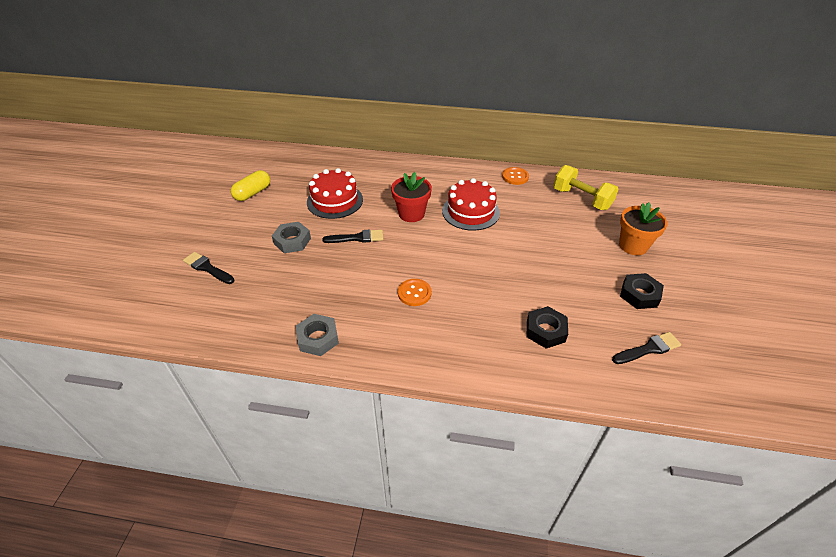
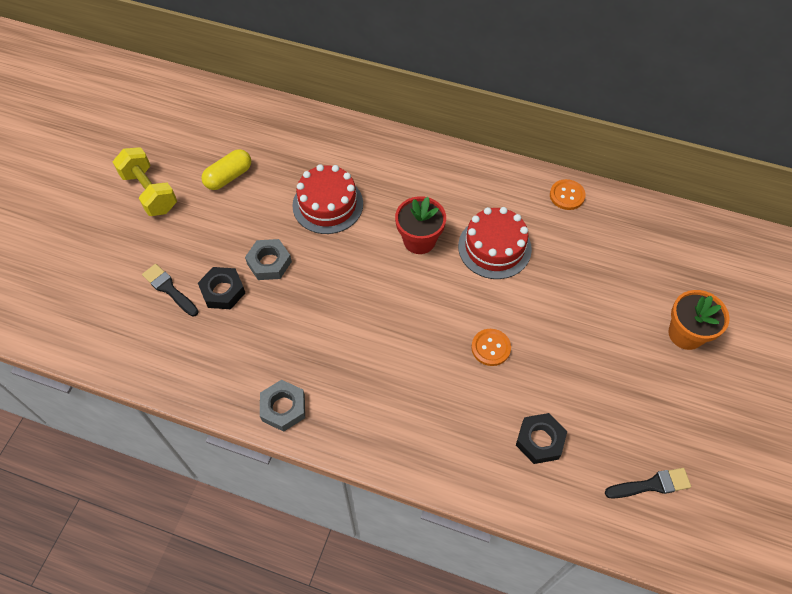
camera: 10 degrees right, 15 degrees up
(357, 238) = (346, 269): black brush -> none
(414, 293) = (400, 363): orange button -> orange button (491, 348)
(581, 199) = (644, 247): yellow dumbbell -> yellow dumbbell (149, 192)
(639, 295) = (668, 409): black nut -> black nut (223, 291)

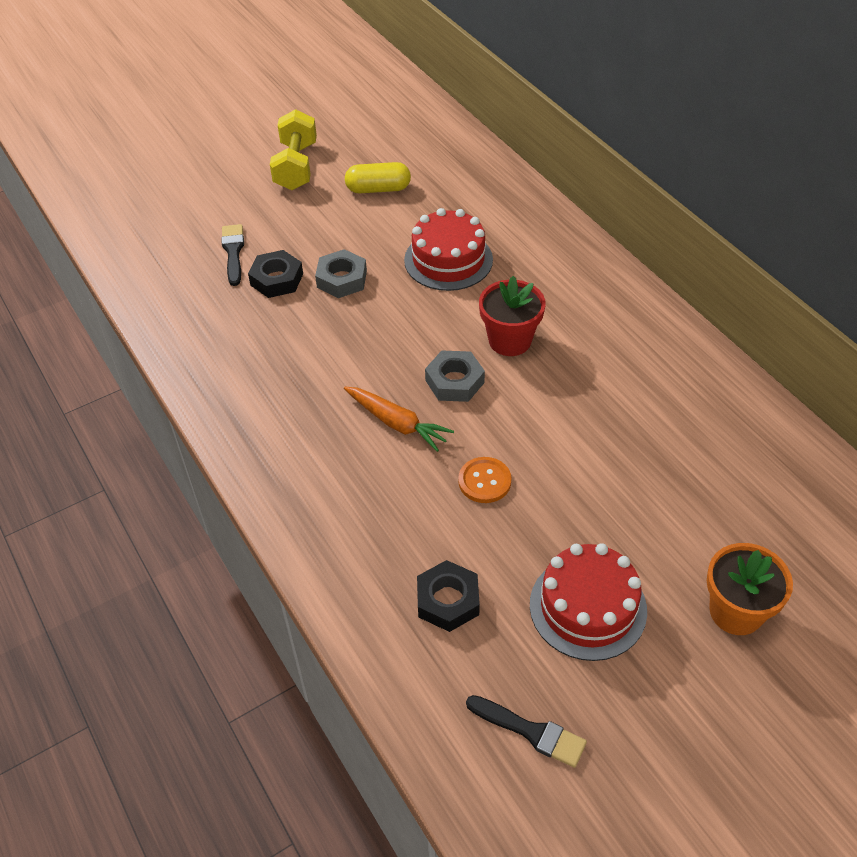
camera: 40 degrees right, 10 degrees down
(283, 408) = (230, 406): grey nut -> grey nut (454, 381)
(403, 345) = (397, 423): none -> orange carrot
(494, 247) = (586, 392): red cake -> red cake (588, 607)
(567, 195) = (726, 389): orange button -> none

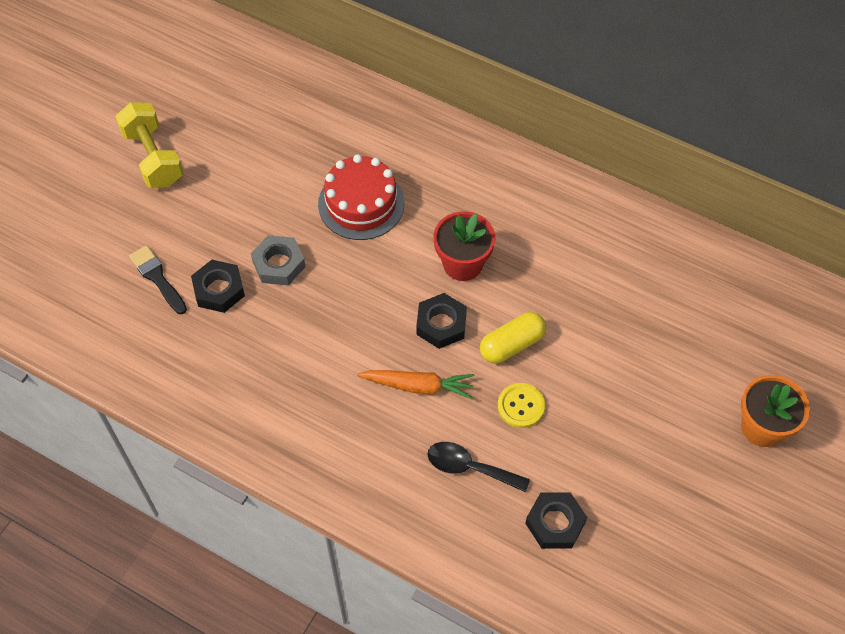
camera: 30 degrees left, 10 degrees up
(378, 189) = (249, 152): yellow capsule -> yellow capsule (512, 345)
(397, 512) = (469, 467): none -> black spoon
(454, 381) = (441, 324): grey nut -> black nut
(484, 481) = (521, 406): orange button -> yellow button
(531, 732) = (675, 595): black brush -> none
(588, 607) = (659, 476): red cake -> none

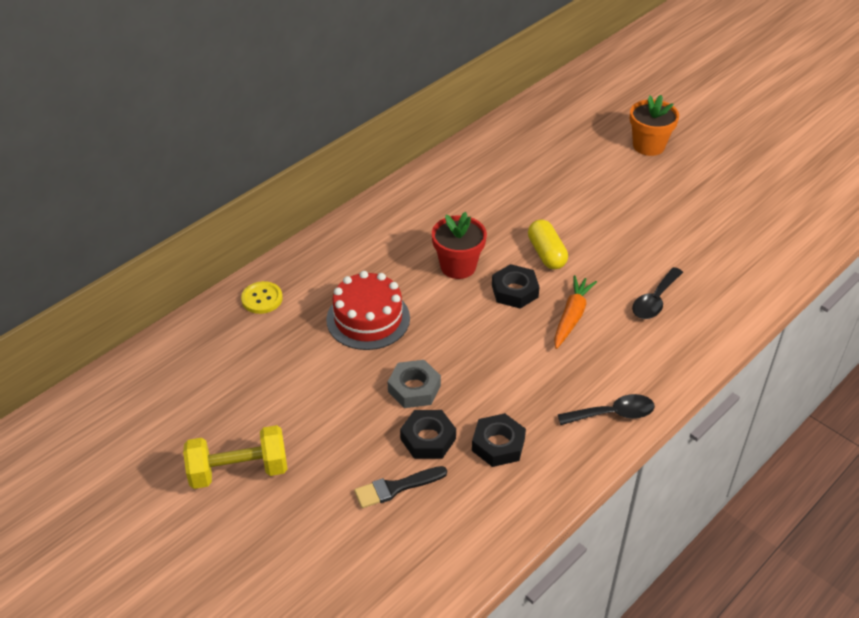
camera: 75 degrees left, 15 degrees down
(287, 446) = (613, 414): none -> black spoon
(521, 406) = (605, 260): yellow button -> yellow button (262, 299)
(555, 523) = (710, 263): black nut -> black nut (498, 445)

